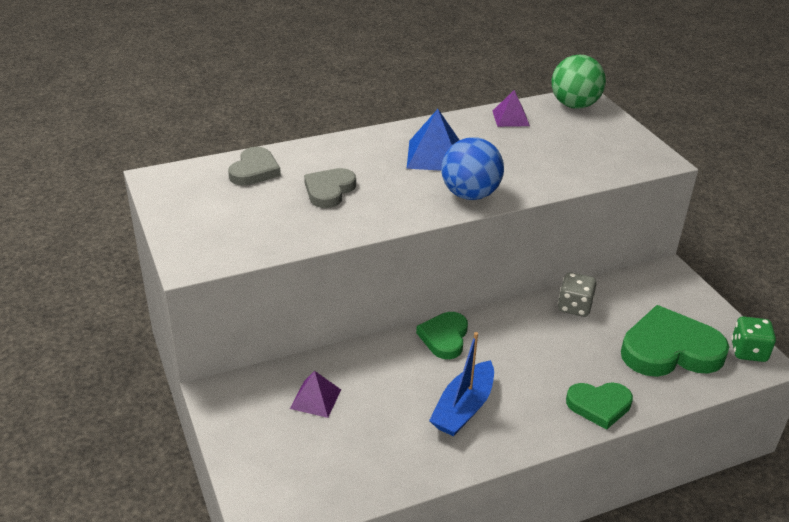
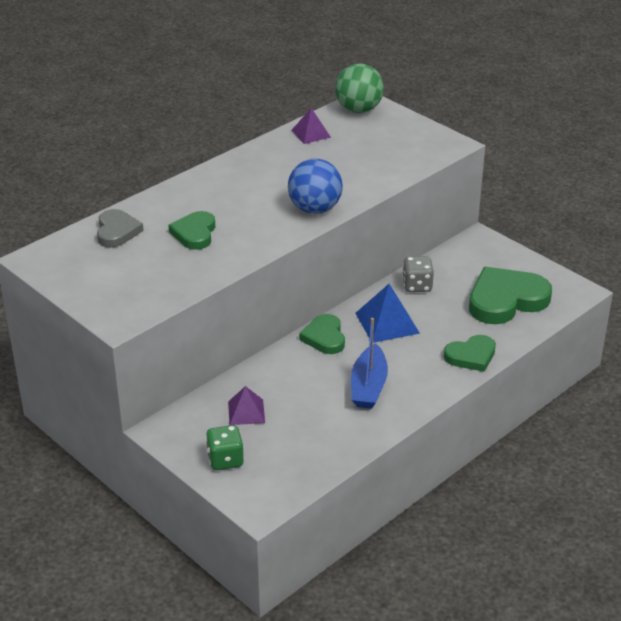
camera: 20 degrees left, 0 degrees up
(329, 190) = (195, 233): grey heart -> green heart
(435, 155) = (265, 182): blue pyramid -> blue pyramid (387, 323)
(748, 352) = (565, 286): green dice -> green dice (225, 460)

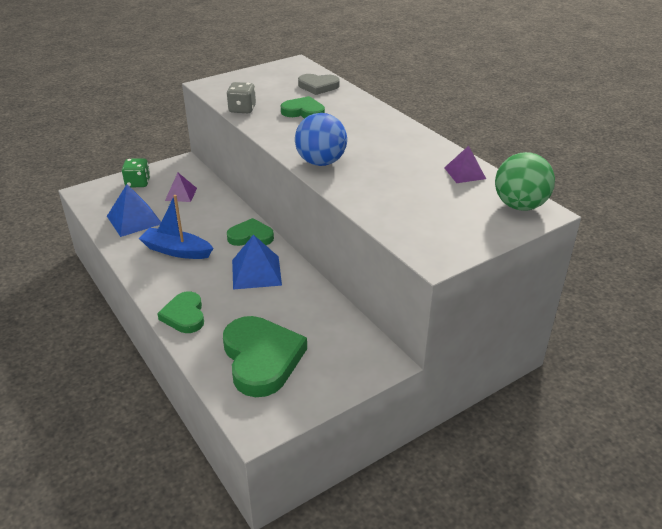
camera: 100 degrees right, 0 degrees up
(315, 438) = (134, 219): none -> blue pyramid
(417, 286) = (307, 299): grey dice -> grey dice (242, 109)

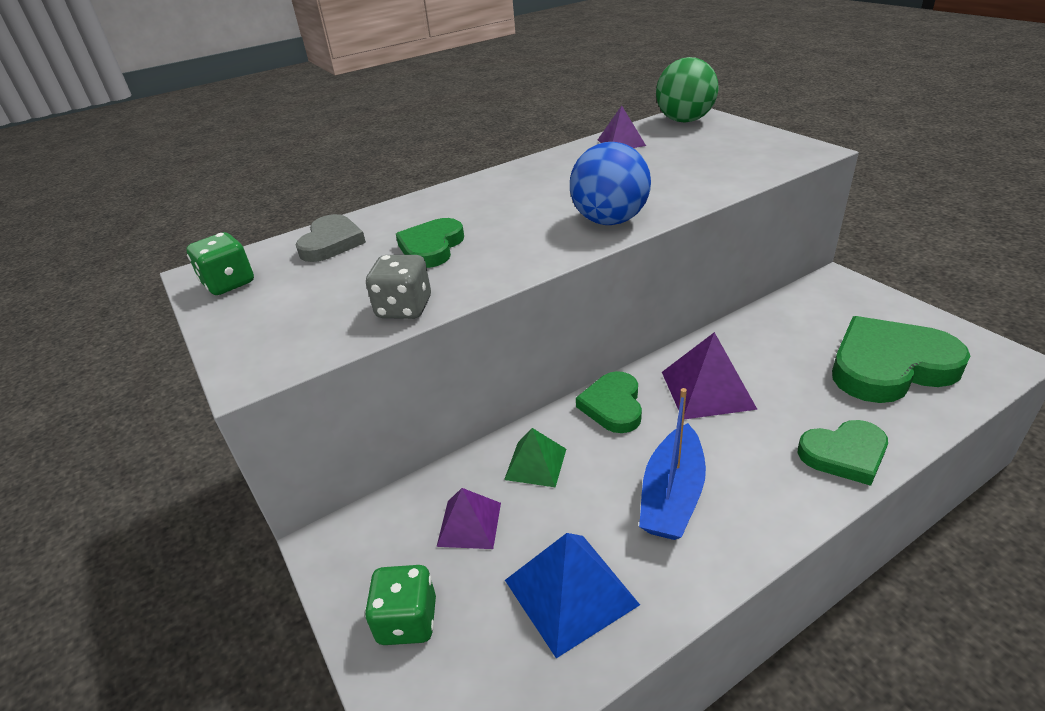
camera: 85 degrees left, 0 degrees up
(212, 211) = (535, 464): none -> green pyramid
(256, 272) = (707, 389): blue pyramid -> purple pyramid
(282, 69) = (229, 283): none -> green dice

